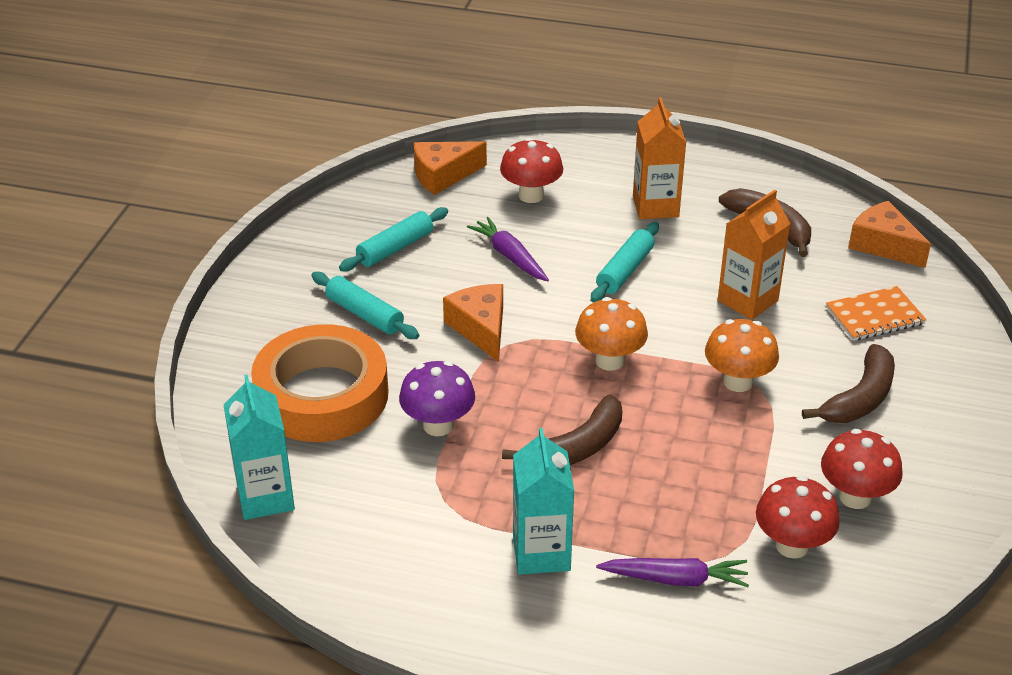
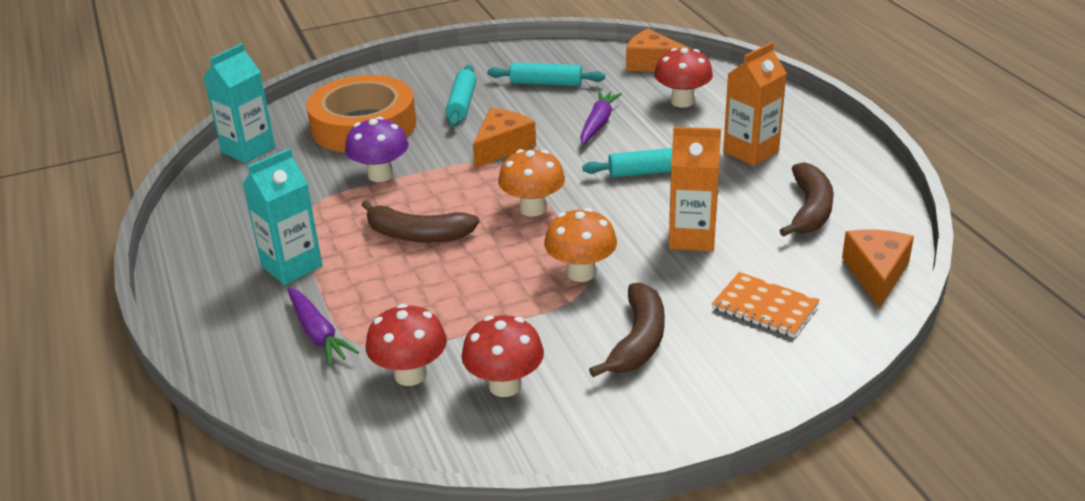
camera: 55 degrees right, 5 degrees down
(860, 398) = (638, 341): brown banana -> brown banana turned 75 degrees counterclockwise

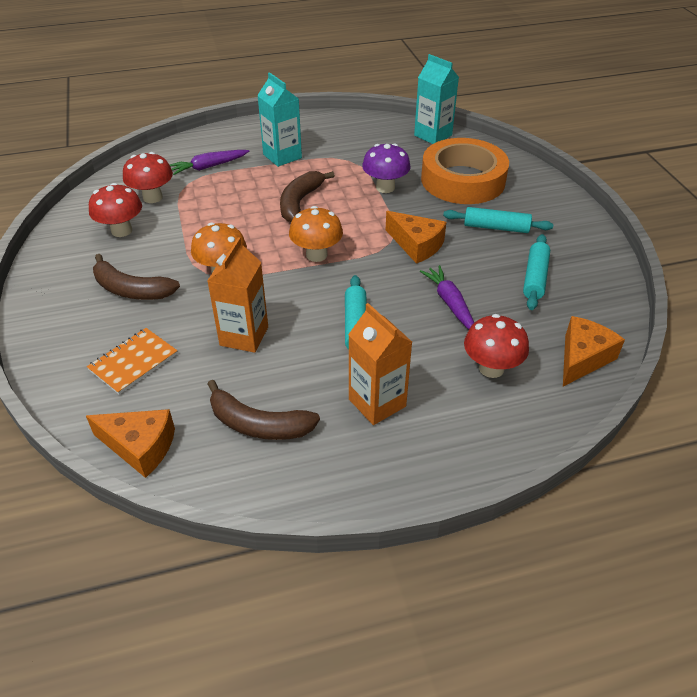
camera: 95 degrees right, 10 degrees up
(598, 124) = (450, 303): purple carrot -> purple carrot turned 135 degrees counterclockwise

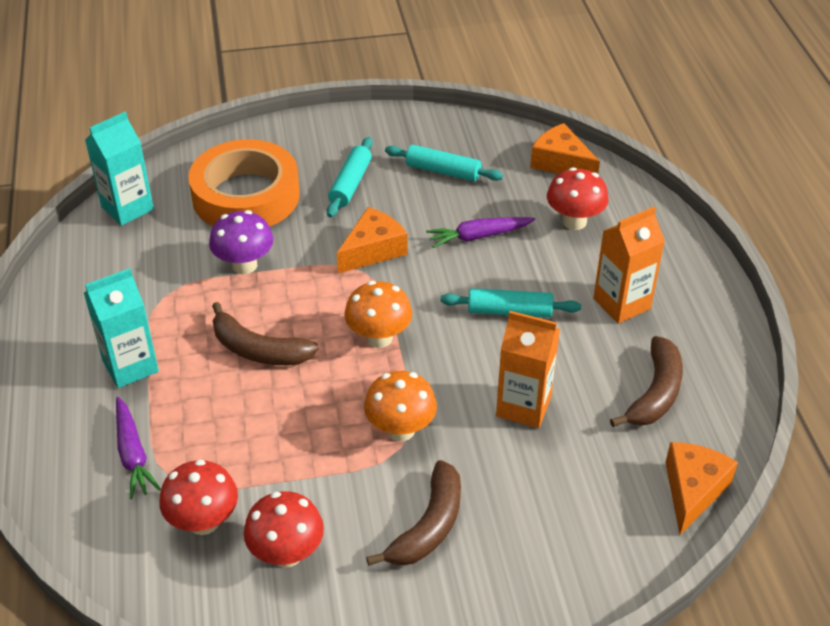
camera: 85 degrees left, 0 degrees up
(133, 362) = (566, 509): orange notebook -> none

